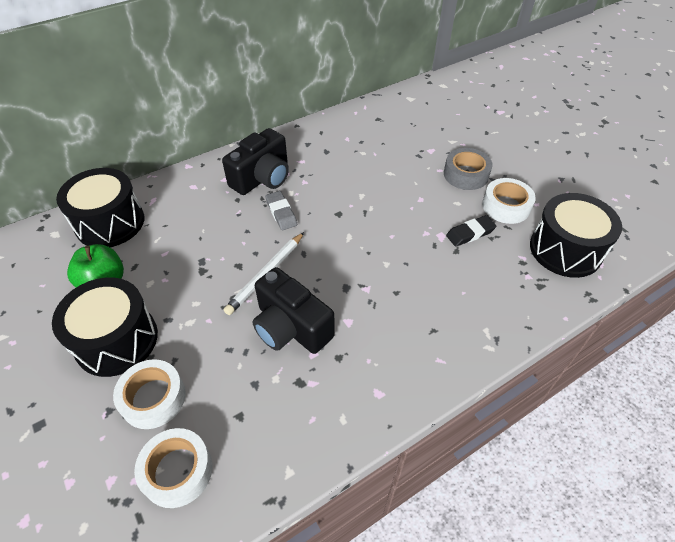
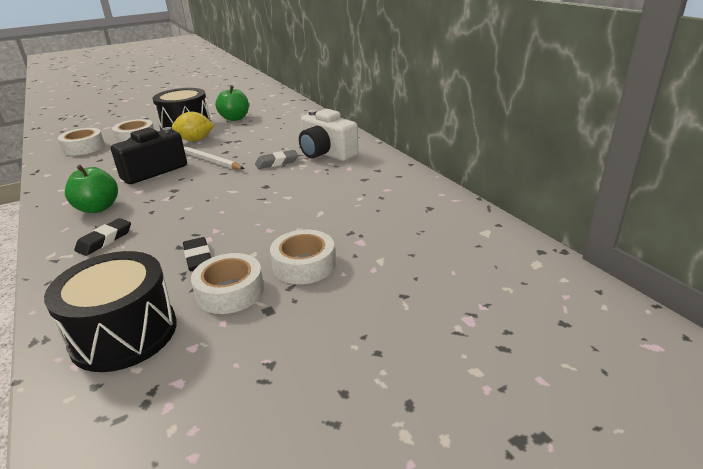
camera: 95 degrees right, 20 degrees down
(110, 223) = (289, 114): black drum -> none
(187, 309) = (195, 140): none -> yellow lemon
(262, 178) = (326, 153): black camera -> white camera
(392, 347) = (98, 208): none -> green apple
(456, 311) = (104, 240): none -> black eraser
(466, 174) = (304, 265): grey tape -> white tape

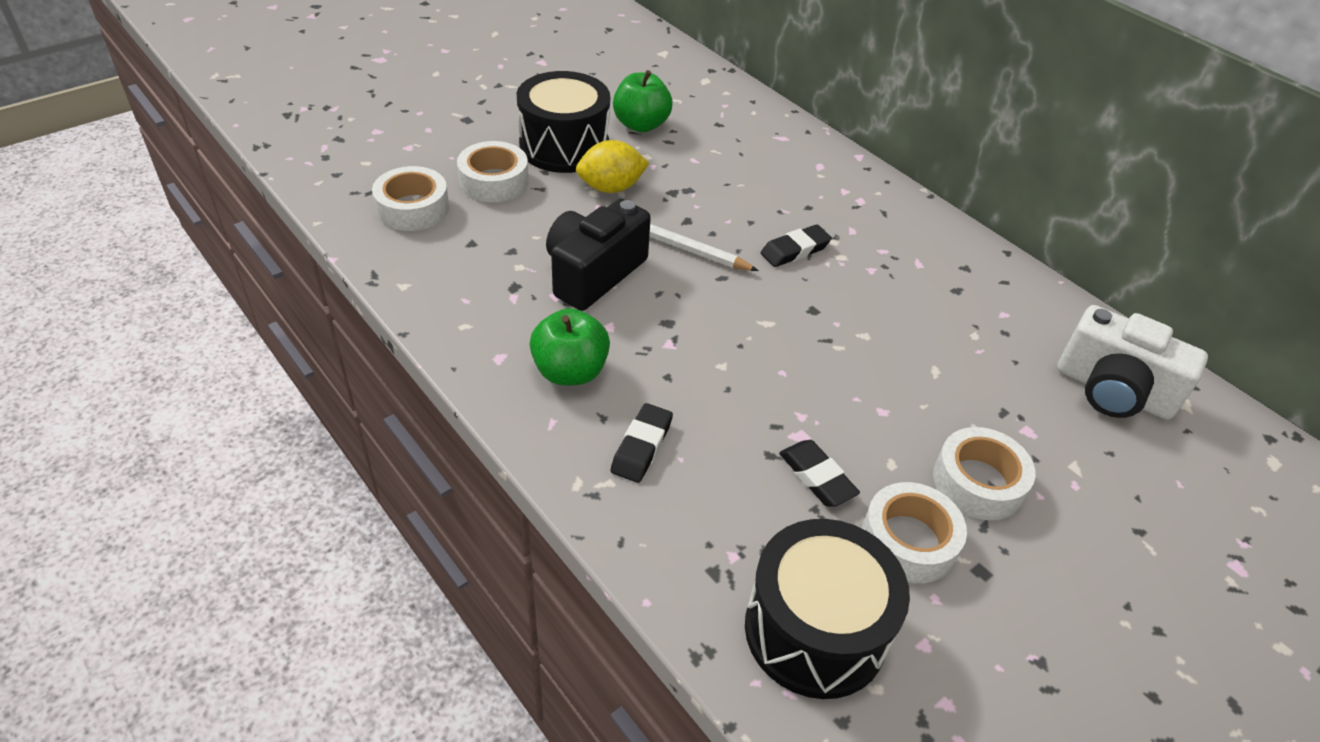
camera: 15 degrees left, 15 degrees up
(277, 162) = (795, 250): grey eraser -> black eraser
(326, 153) = (861, 226): white camera -> white camera (1113, 391)

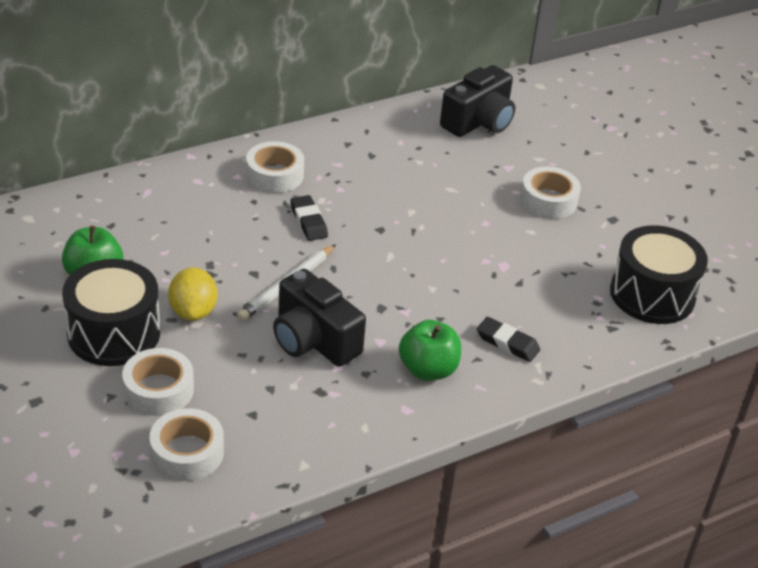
camera: 80 degrees left, 5 degrees down
(817, 477) = (540, 266): black eraser -> none
(908, 541) = (591, 241): white tape -> white tape (274, 175)
(1113, 391) = (479, 122): white camera -> black camera

